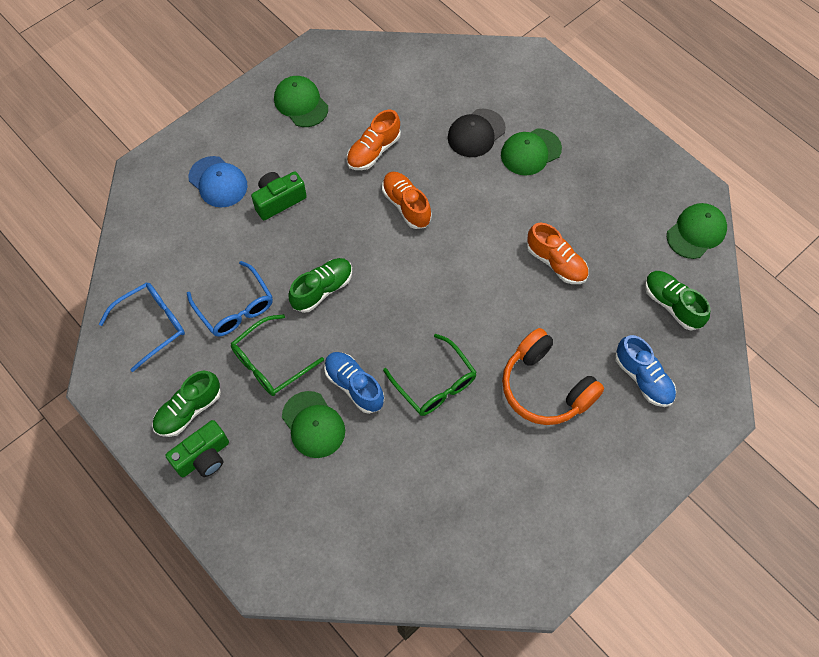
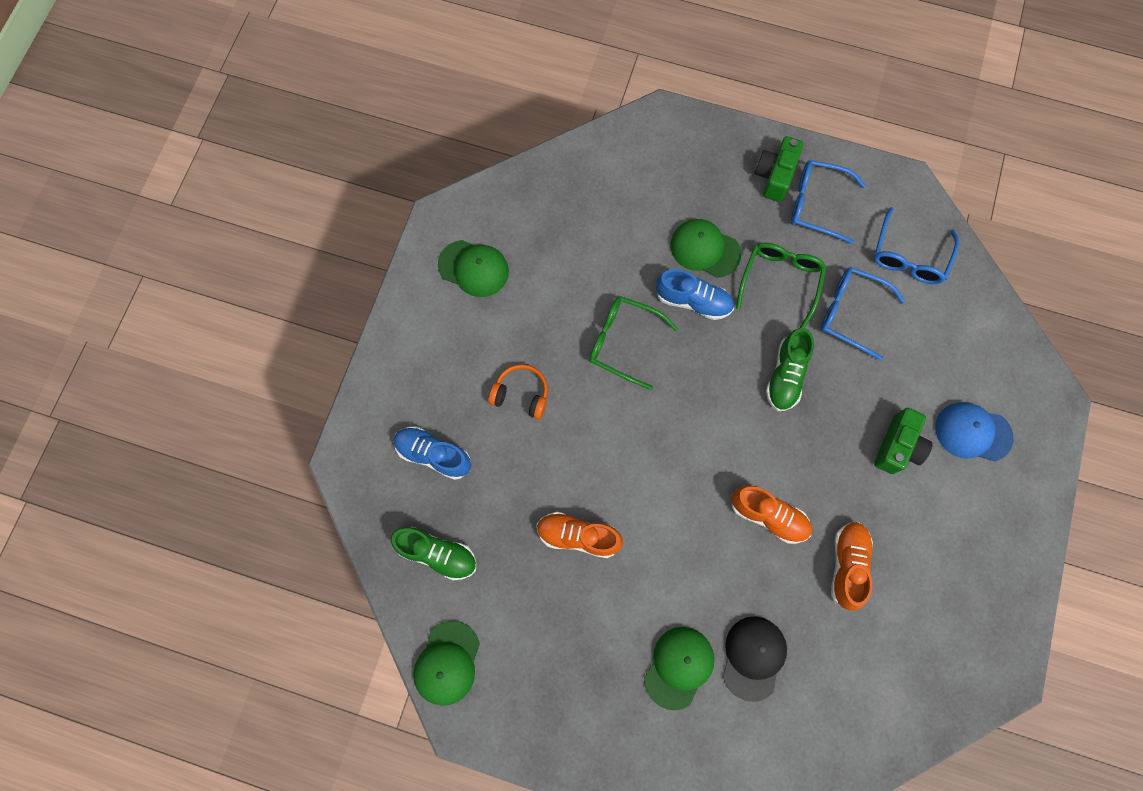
camera: 150 degrees right, 10 degrees up
(189, 410) = (816, 204): green shoe -> blue glasses
(301, 103) = (968, 582): green cap -> green cap (473, 268)
(545, 387) = (521, 394): orange headphones -> orange headphones, size x0.58

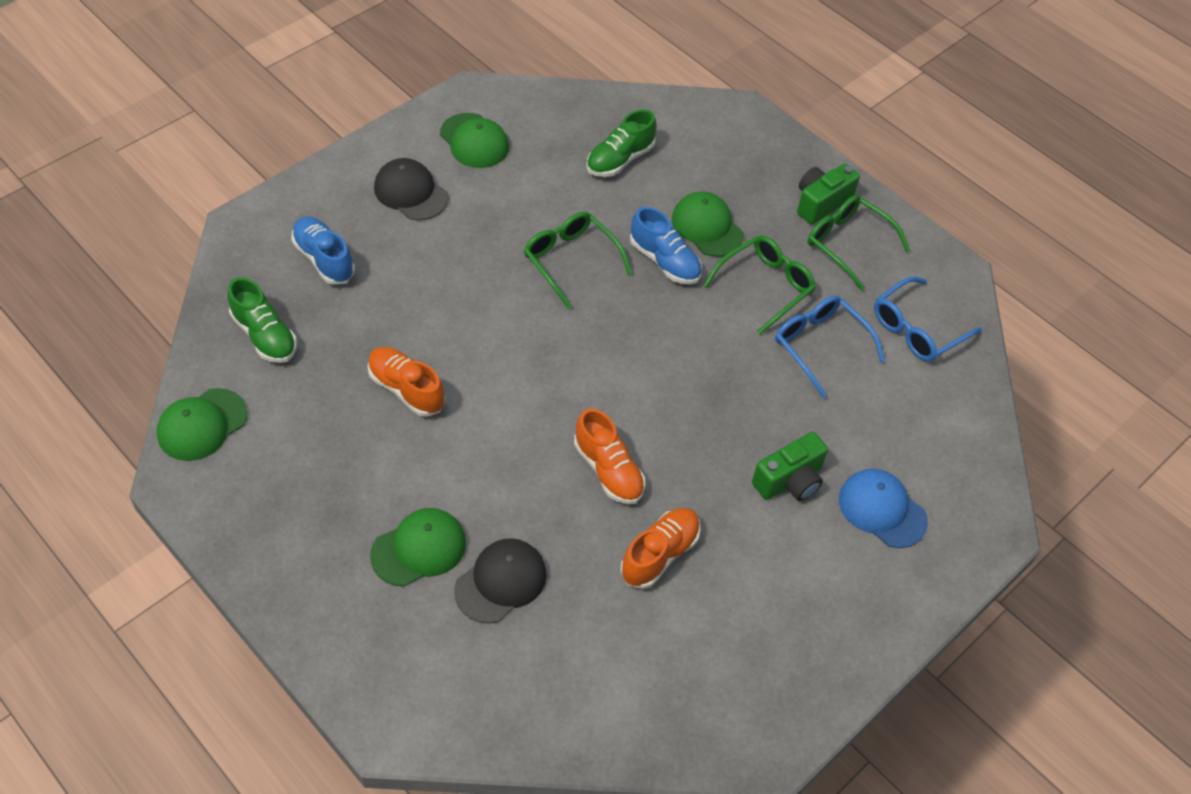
camera: 25 degrees right, 20 degrees down
(457, 349) = (411, 192): none -> black cap
(521, 394) = (442, 253): orange headphones -> none
(785, 375) = (714, 364): green shoe -> green shoe (620, 159)
(816, 204) = (848, 244): blue glasses -> green glasses

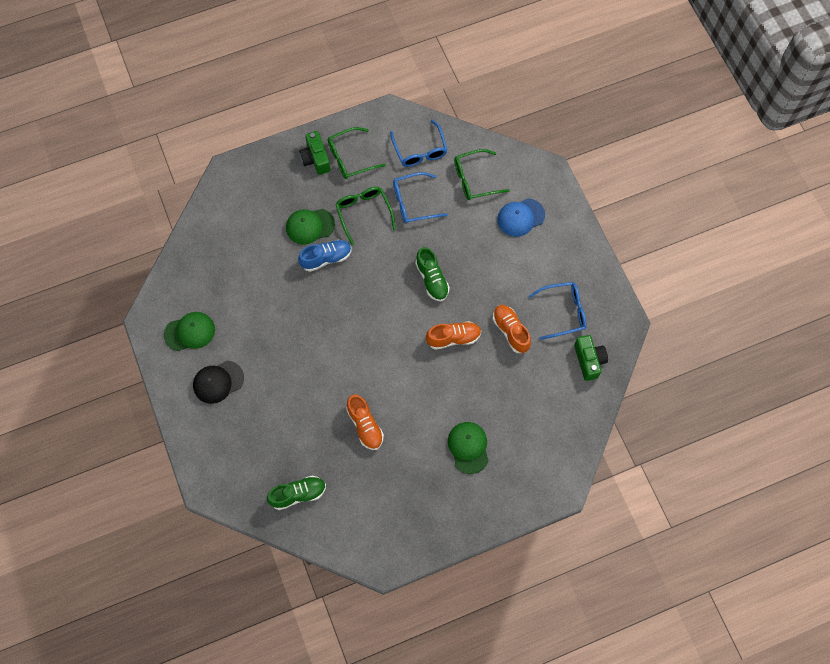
camera: 65 degrees left, 15 degrees up
(202, 425) = (349, 543): green cap -> none
(324, 259) = (252, 446): blue shoe -> none
(406, 389) = (365, 425): orange shoe -> orange shoe turned 90 degrees counterclockwise
(501, 582) = (501, 413): black cap -> none
(571, 261) = (306, 308): green glasses -> green glasses (475, 179)
(620, 159) = (239, 254): green shoe -> green shoe (432, 279)
(736, 631) = (563, 312): none -> blue glasses
(789, 480) = (489, 253): green camera -> green camera (589, 360)

